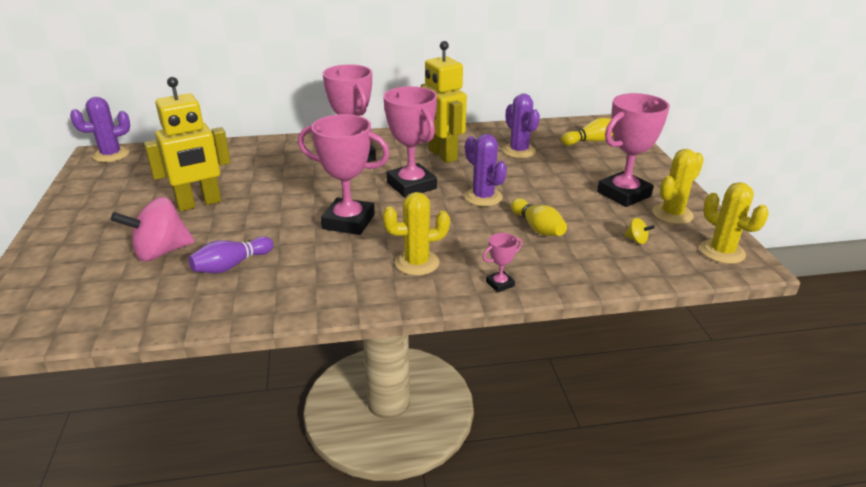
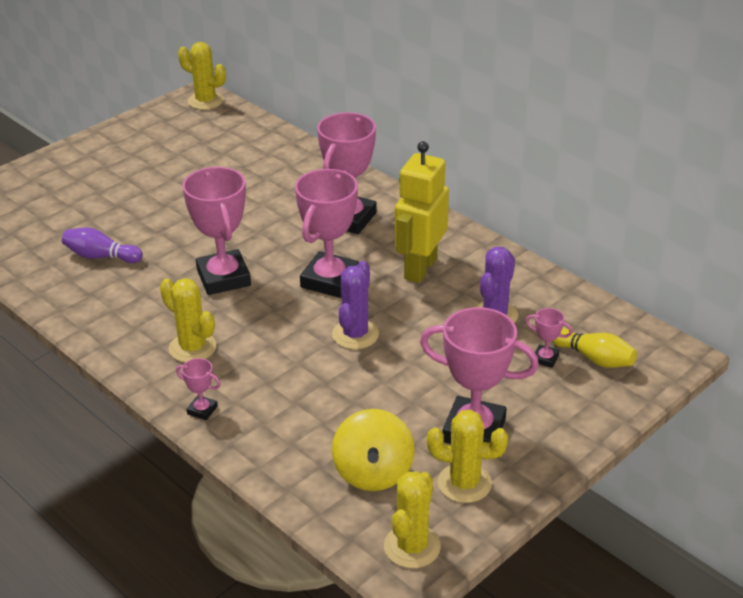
camera: 55 degrees right, 5 degrees up
(111, 155) = (205, 101): purple cactus -> yellow cactus
(161, 252) = (89, 215): pink spinning top -> none
(199, 204) = (174, 189): yellow robot -> none
(537, 228) = (329, 394): yellow bowling pin -> none
(577, 152) = (545, 359): none -> pink trophy
(636, 240) = (373, 473): yellow spinning top -> yellow spinning top, size x2.37

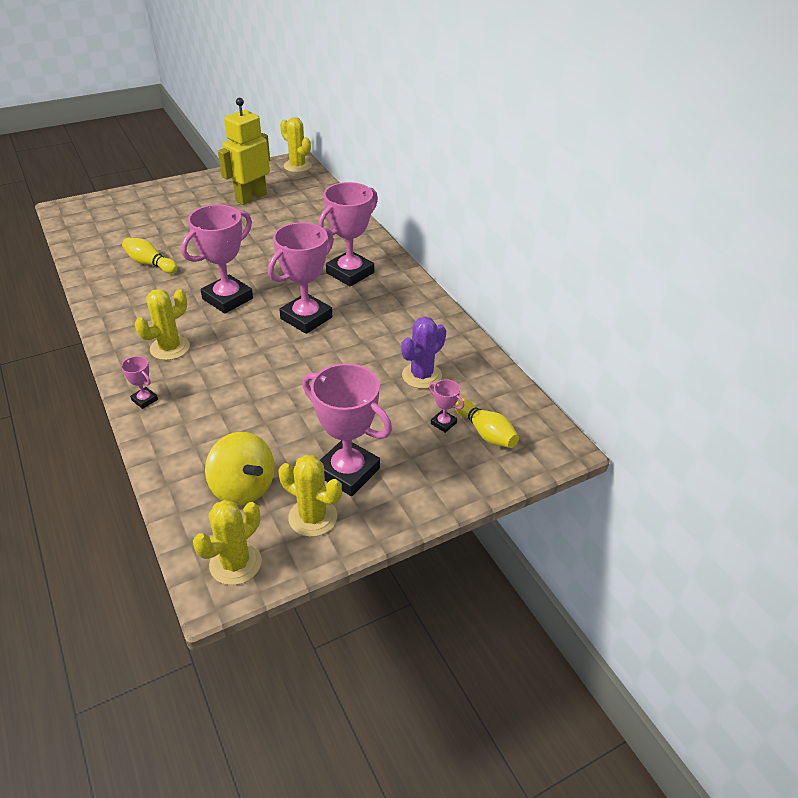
camera: 15 degrees right, 5 degrees up
(101, 256) = (150, 264): purple bowling pin -> yellow bowling pin
(192, 348) = (170, 348): yellow cactus -> yellow cactus turned 75 degrees clockwise
(224, 278) = (227, 299): pink trophy -> pink trophy turned 45 degrees clockwise
(355, 334) = (299, 366): purple cactus -> none
(373, 473) = (243, 487): yellow spinning top -> yellow spinning top turned 60 degrees counterclockwise
(420, 268) = (382, 324): yellow robot -> yellow robot (251, 197)

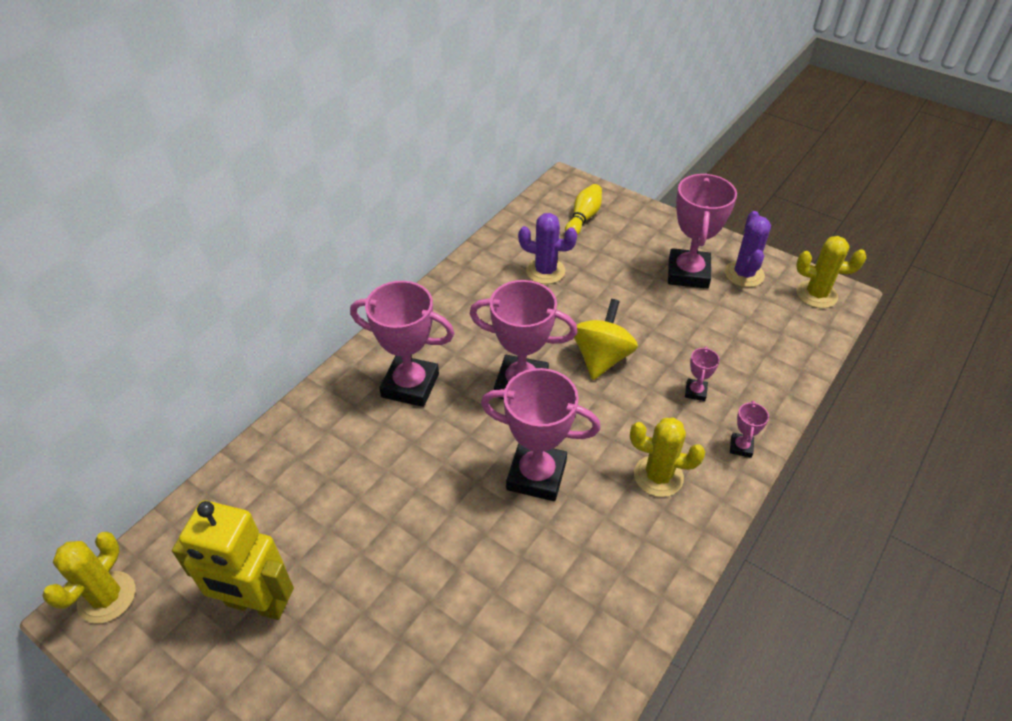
camera: 115 degrees left, 5 degrees up
(150, 264) = (521, 620): yellow bowling pin -> none
(243, 487) = (758, 322): yellow spinning top -> yellow spinning top (601, 358)
(313, 517) = (744, 274): yellow cactus -> purple cactus
(443, 423) = (592, 241): pink trophy -> pink trophy (695, 392)

